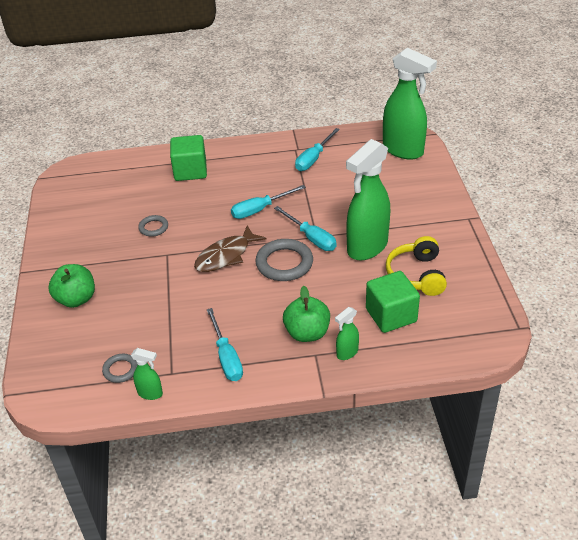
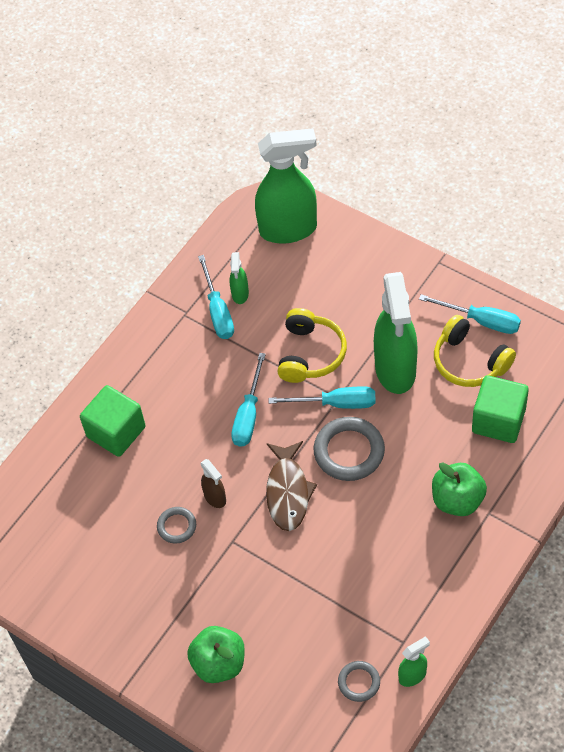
camera: 45 degrees left, 15 degrees up
(189, 230) = (215, 498): none -> brown spray bottle
(226, 357) = (426, 584): turquoise screwdriver -> turquoise screwdriver (481, 321)
(332, 207) = (310, 354): none -> yellow headphones
(347, 353) = (510, 488): green spray bottle -> green spray bottle (240, 294)

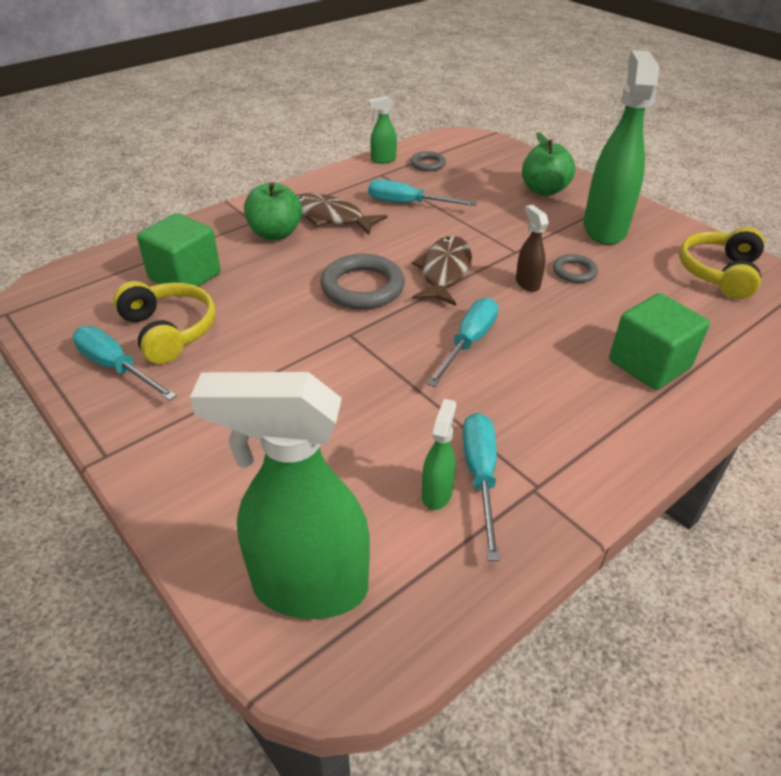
camera: 170 degrees left, 15 degrees down
(310, 354) = (362, 386): yellow headphones -> yellow headphones (719, 273)
(336, 403) = (355, 329): turquoise screwdriver -> turquoise screwdriver (408, 204)
(395, 370) = (263, 343): green spray bottle -> green spray bottle (604, 229)
(420, 542) = (330, 217): none -> brown fish

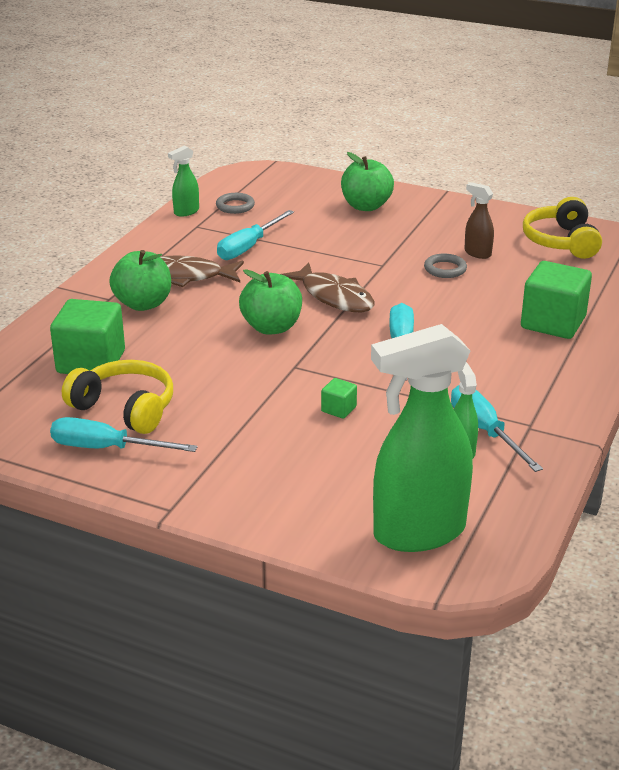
camera: 25 degrees left, 10 degrees down
(351, 396) = (338, 409): none -> green cube
(362, 287) = (271, 327): grey ring -> green apple
(408, 204) = (248, 247): turquoise screwdriver -> turquoise screwdriver turned 45 degrees counterclockwise
(444, 272) = (334, 297): brown fish -> brown fish turned 150 degrees clockwise
(527, 283) = (413, 288): brown spray bottle -> brown spray bottle (477, 253)
(604, 229) = (444, 228): green spray bottle -> none

